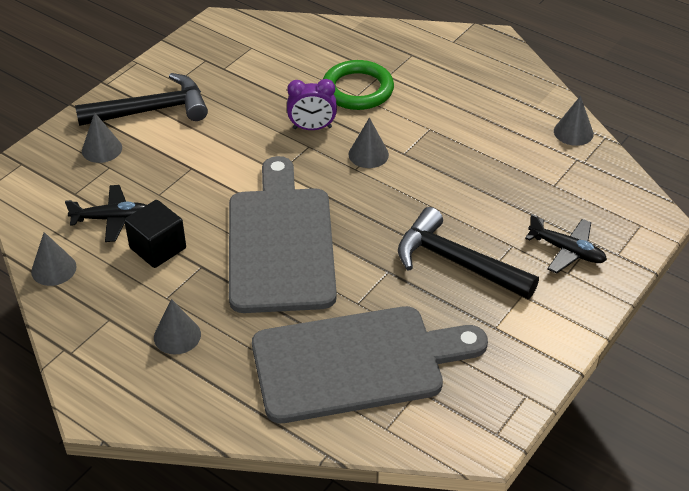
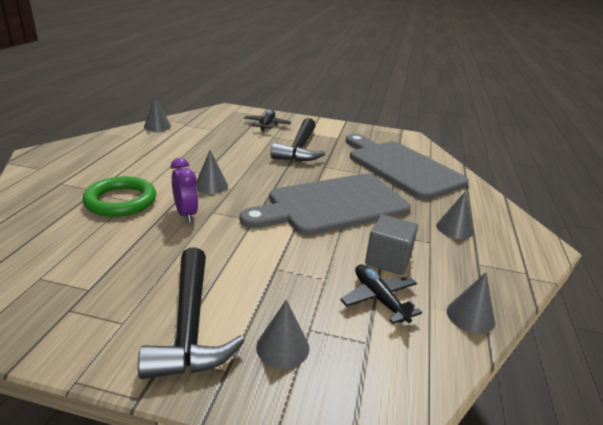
camera: 115 degrees left, 15 degrees down
(152, 110) = (190, 326): black hammer -> black hammer turned 150 degrees counterclockwise
(158, 248) = (388, 260): black cube -> grey cube

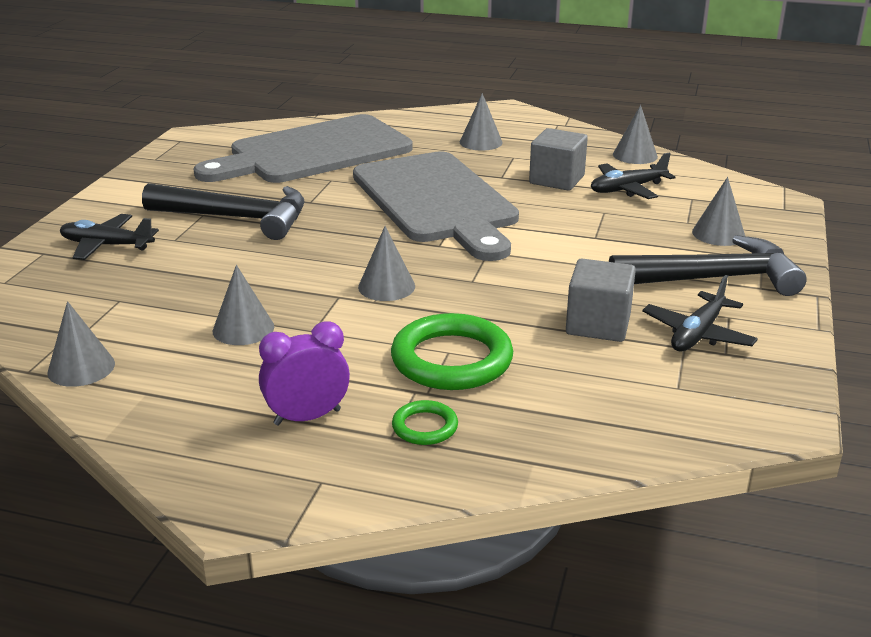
camera: 85 degrees left, 0 degrees up
(61, 191) = (425, 427): none -> green ring
(103, 299) = (697, 334): none -> black plane
(137, 254) = (598, 324): none -> grey cube
(177, 152) = (243, 328): none -> grey cone
(186, 214) = (483, 300): purple clock -> purple clock (307, 417)

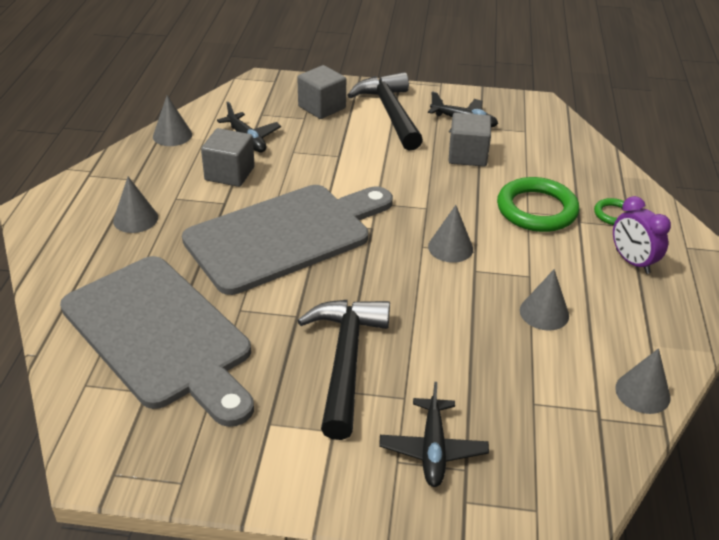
camera: 100 degrees left, 10 degrees up
(718, 234) = (322, 107): grey cone -> grey cube

